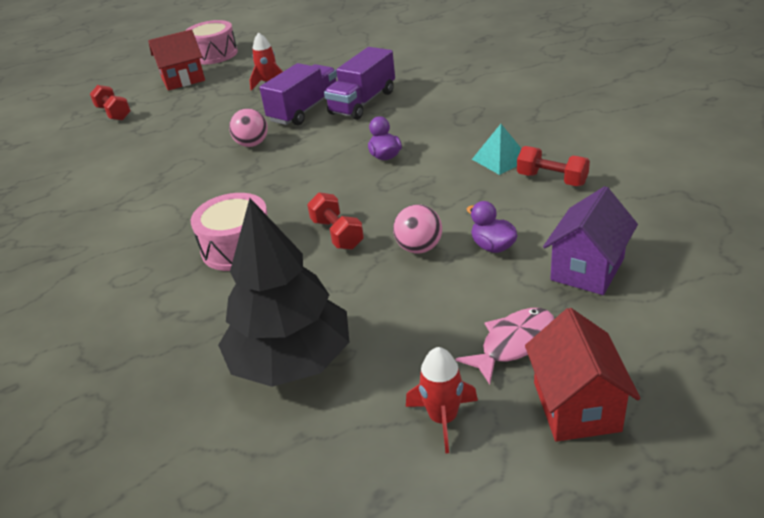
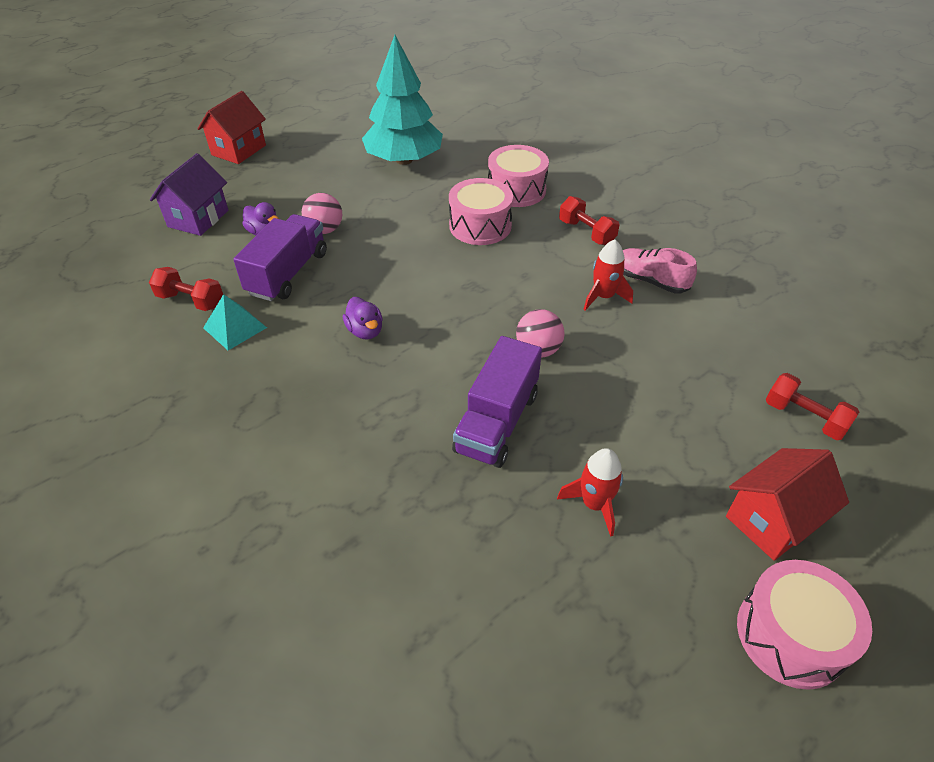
camera: 165 degrees right, 10 degrees up
(119, 189) = (650, 281): none -> pink shoe
(164, 295) = (516, 190): none -> pink drum
(291, 361) = (404, 160): black tree -> turquoise tree
(337, 234) = (396, 240): red dumbbell -> red dumbbell (586, 232)
(363, 102) = (412, 439): purple truck -> purple truck (288, 273)
(443, 418) = (311, 142): red rocket -> red rocket (603, 297)
(513, 343) = (265, 174): pink fish -> none
(576, 406) = (239, 150): red house -> red house turned 45 degrees clockwise

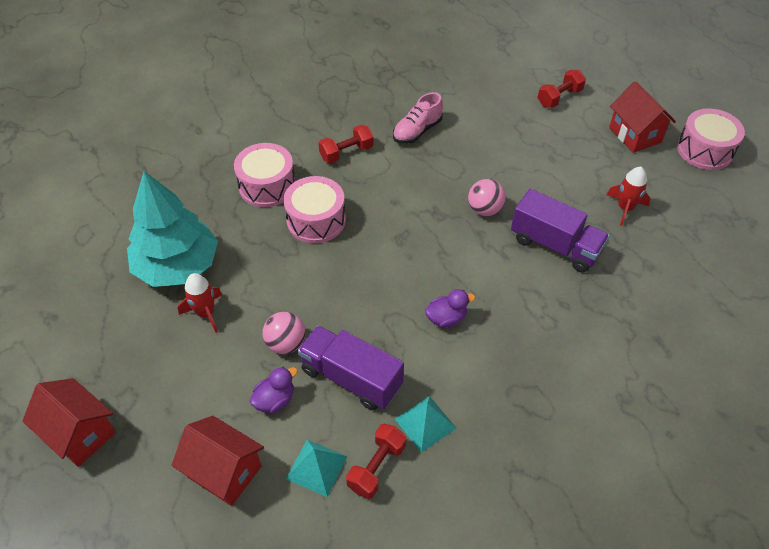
camera: 80 degrees left, 5 degrees up
(195, 265) = (316, 467): none -> turquoise pyramid
(198, 218) = (224, 471): purple house -> red house
(603, 297) = (430, 161): red rocket -> red rocket (205, 313)

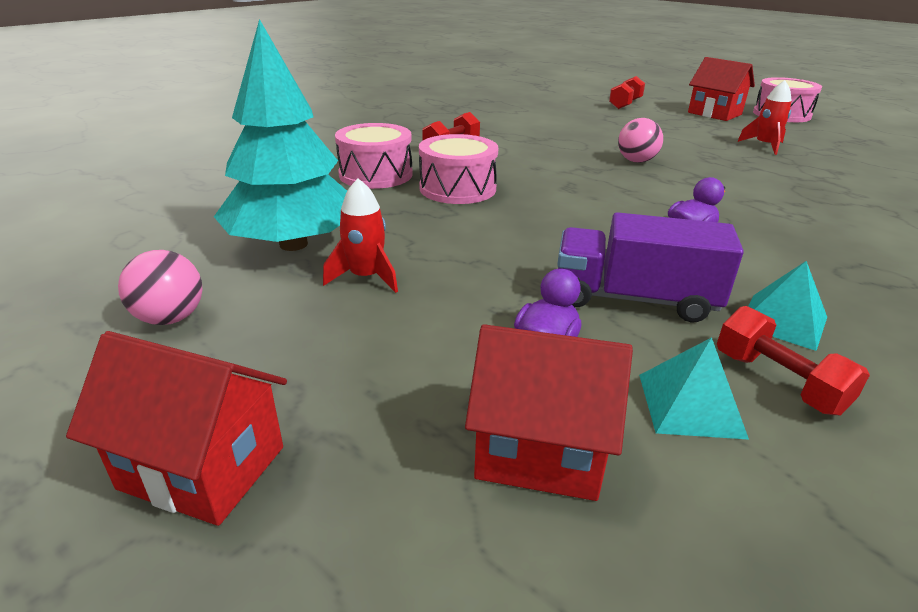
camera: 20 degrees left, 20 degrees down
(286, 344) = (510, 285): pink ball -> pink ball (170, 318)
(377, 467) = (778, 382): red dumbbell -> red dumbbell turned 45 degrees counterclockwise
(417, 131) = (513, 129): pink shoe -> none
(555, 245) = (734, 171): purple truck -> none

